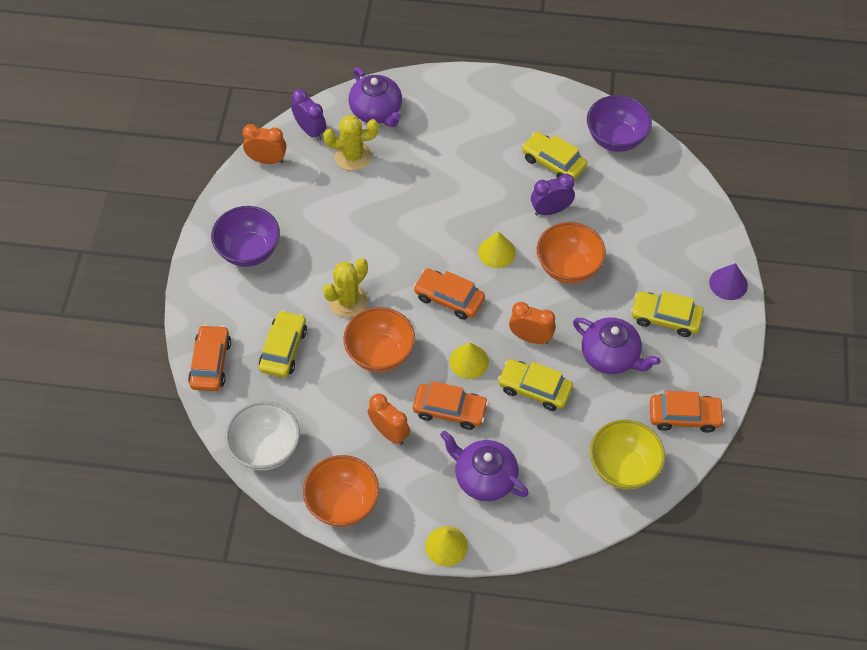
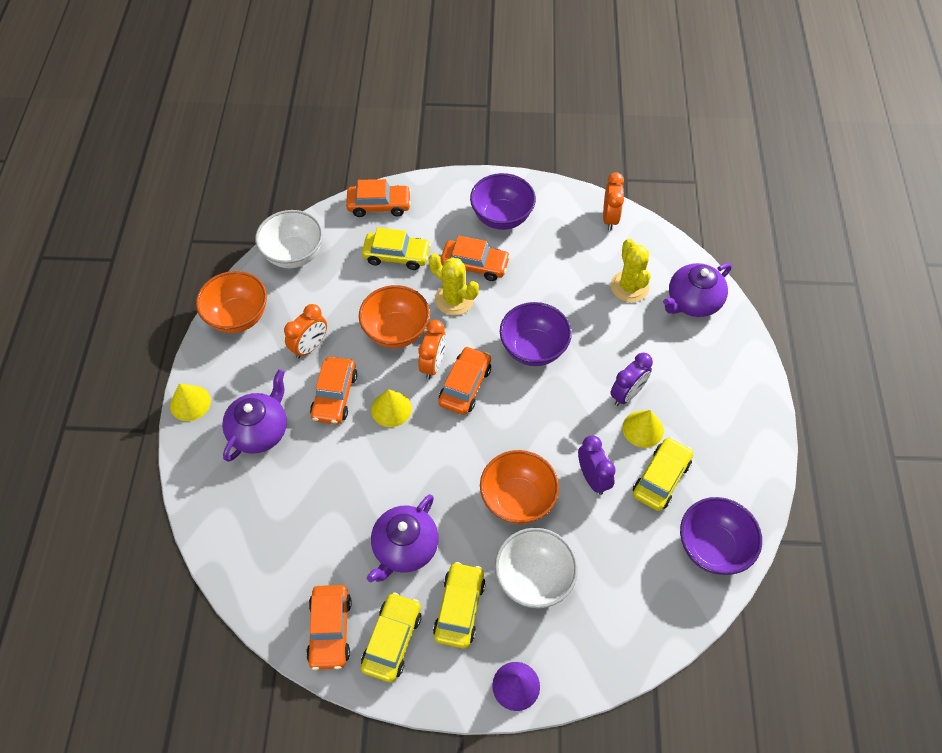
camera: 85 degrees right, 0 degrees up
(307, 279) = (475, 265): none -> orange car
(310, 131) = (654, 248): purple clock -> purple clock (627, 394)
(414, 240) = (533, 349): none -> purple bowl
(496, 252) = (528, 426): yellow cone -> yellow cone (643, 429)
(530, 337) = (423, 465): orange clock -> orange clock (433, 364)
(534, 389) = (361, 472): yellow car -> yellow car (392, 640)
(623, 467) = (268, 563): yellow bowl -> none
(640, 262) = (534, 578): none -> white bowl

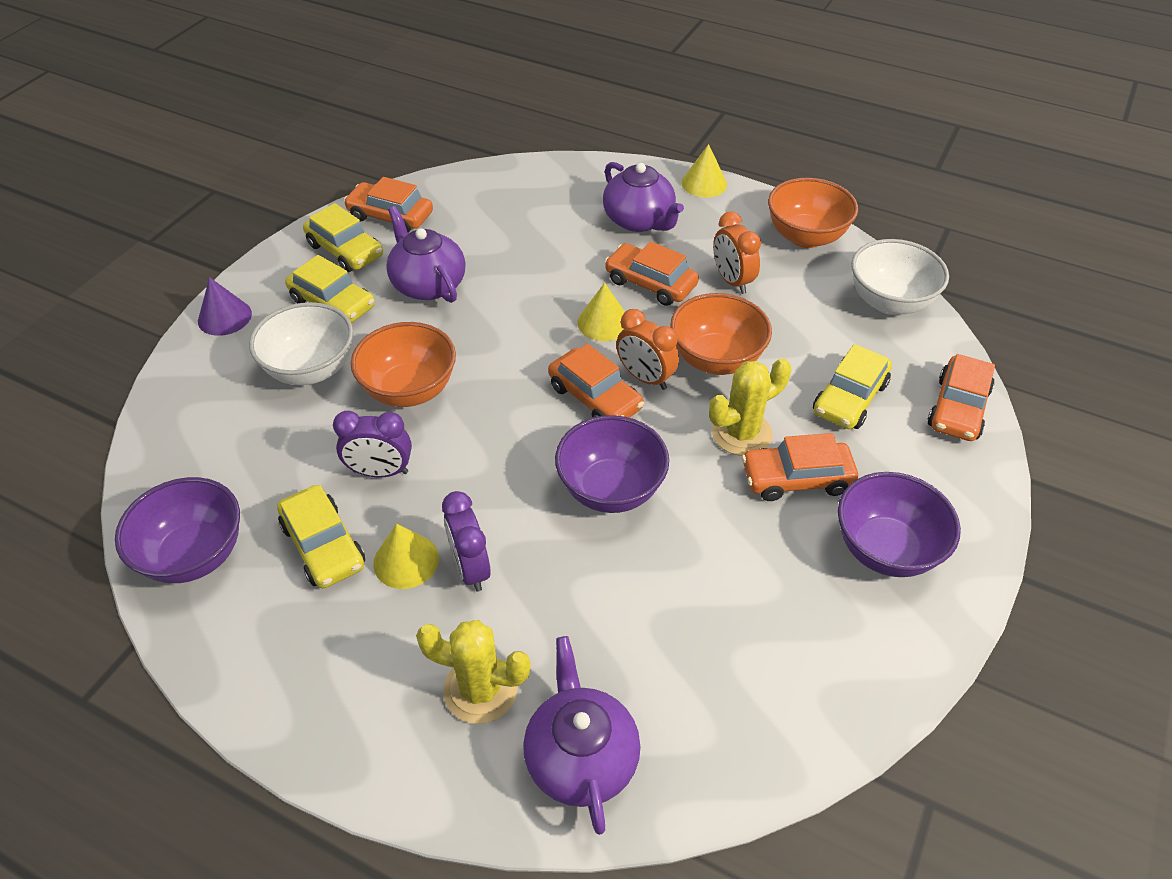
camera: 115 degrees right, 10 degrees down
(475, 265) = (796, 479): orange car -> orange car turned 45 degrees clockwise
(610, 218) = (830, 716): orange clock -> none
(629, 287) = (661, 670): yellow cactus -> yellow cactus (480, 689)

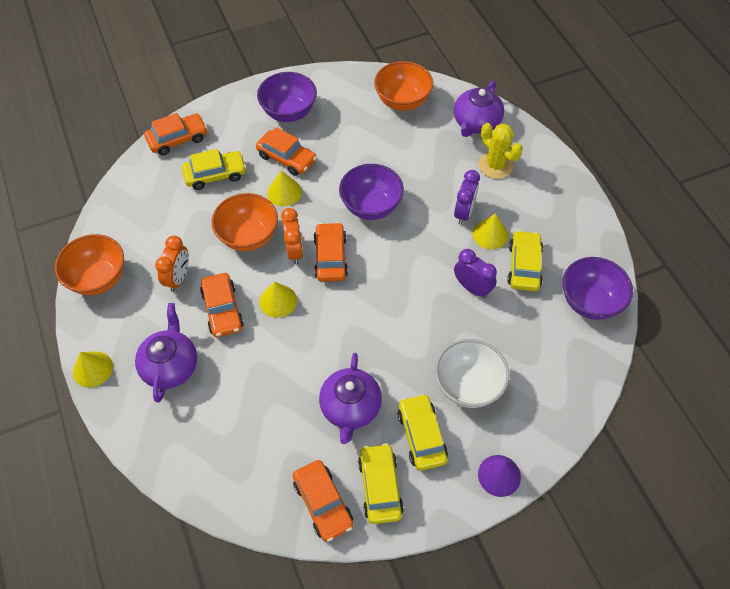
camera: 140 degrees left, 10 degrees up
(410, 390) = (422, 329): orange bowl -> orange bowl (402, 101)
(741, 433) = (284, 192): yellow cactus -> yellow cone
(889, 302) = (122, 207): white bowl -> none

